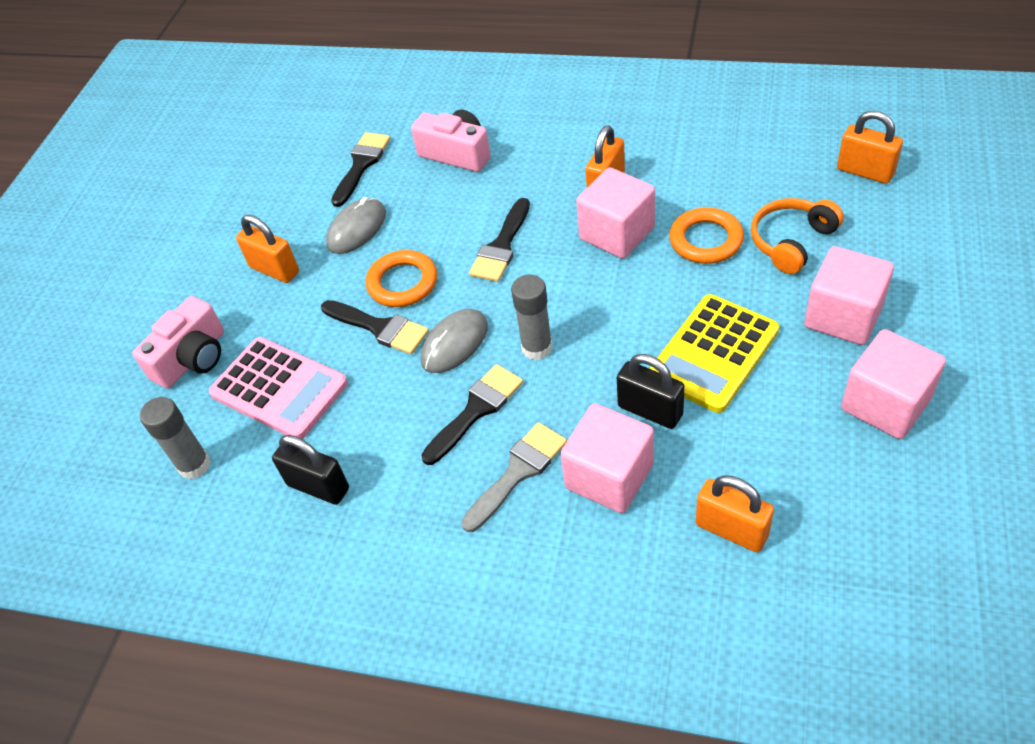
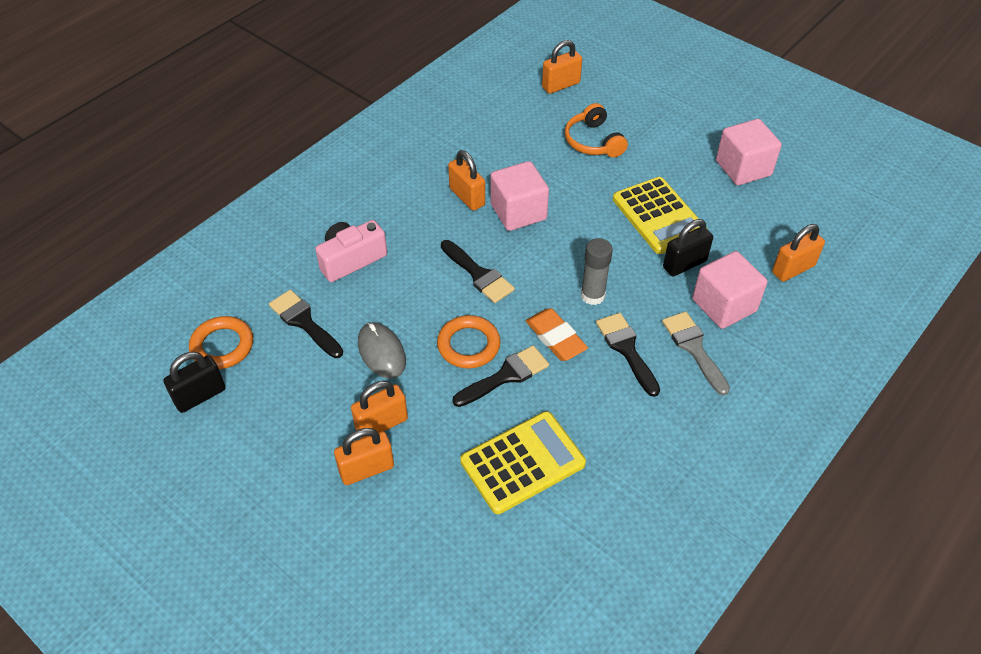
camera: 70 degrees left, 0 degrees up
(193, 358) = (442, 516): pink camera -> none
(194, 465) = (565, 547): grey glue stick -> none
(220, 285) = (366, 469): none -> orange padlock
(279, 388) = (522, 462): pink calculator -> yellow calculator
(318, 486) = (638, 467): black padlock -> black padlock (200, 396)
(454, 343) = (555, 338): grey mouse -> orange eraser
(706, 240) = (560, 175): orange ring -> orange ring (222, 346)
(843, 316) = (669, 151): pink cube -> none

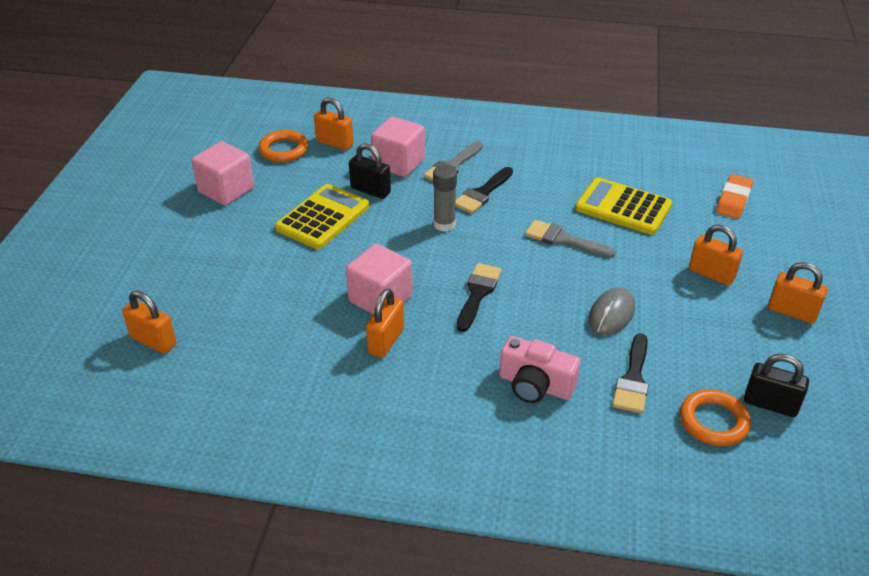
camera: 120 degrees left, 10 degrees down
(381, 424) = (670, 283): orange padlock -> orange padlock (792, 312)
(468, 345) = (555, 269): orange ring -> orange ring (284, 150)
(506, 376) = (563, 240): black brush -> grey brush
(555, 338) = (504, 228): orange eraser -> orange eraser (733, 200)
(593, 141) = (242, 286): orange headphones -> none

